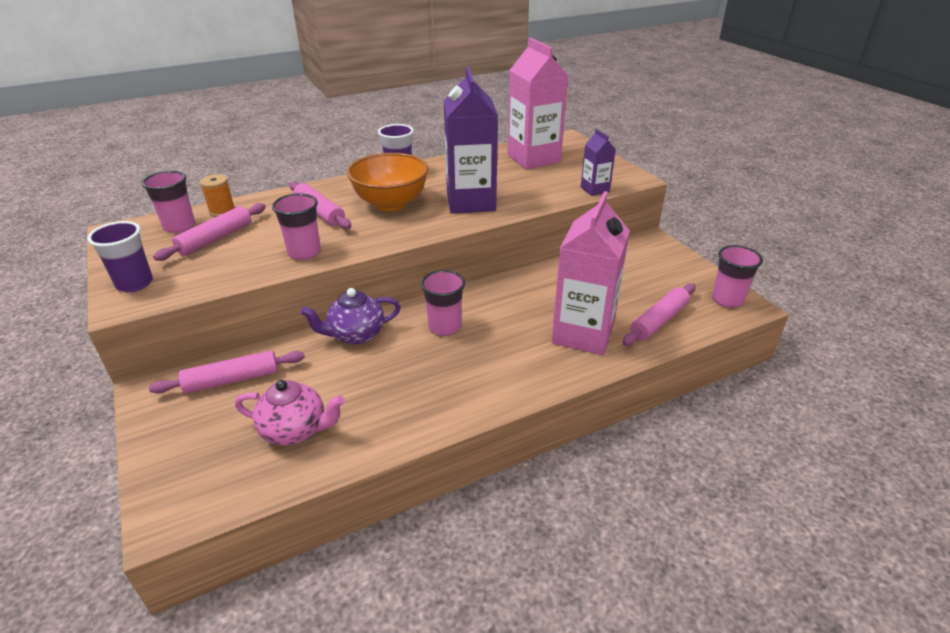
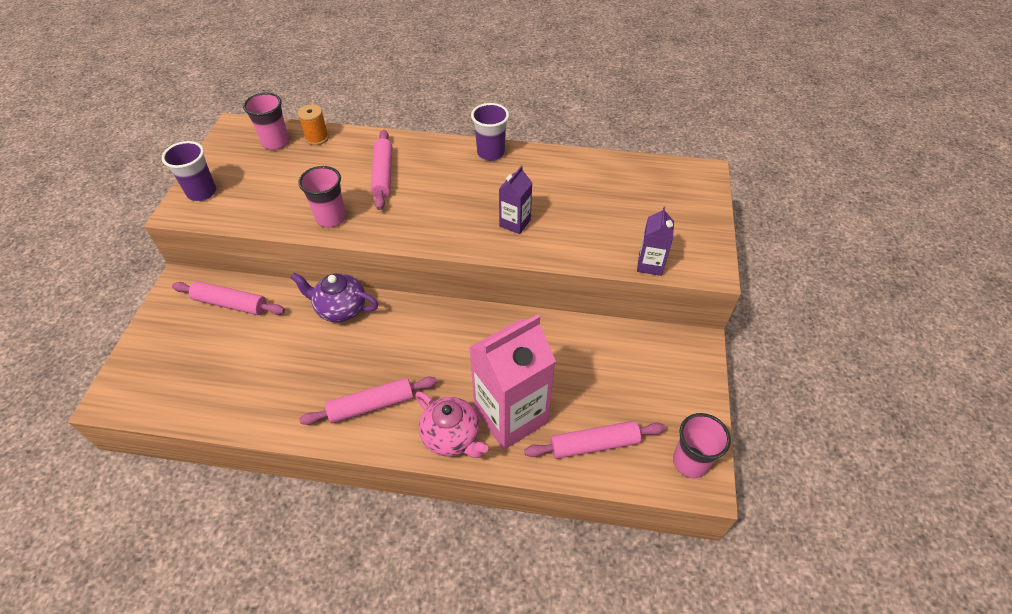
camera: 35 degrees right, 15 degrees up
(215, 239) = (287, 169): pink rolling pin -> pink rolling pin (371, 405)
(295, 430) = (230, 375): pink teapot -> pink teapot (452, 437)
(391, 203) = (446, 191): orange bowl -> none
(444, 327) = (409, 340): pink cup -> none
(471, 202) = (515, 223): purple carton -> purple carton, size x0.49
(533, 158) = (635, 190): pink carton -> none

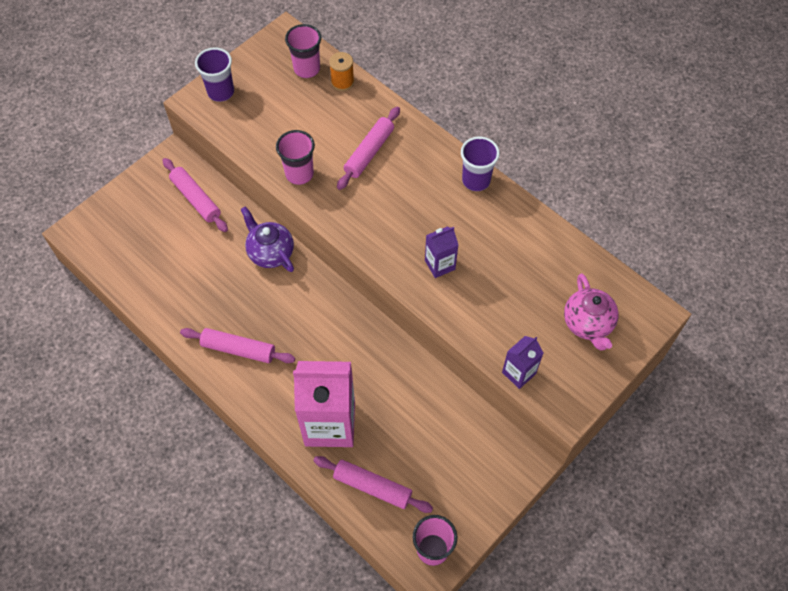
camera: 35 degrees right, 10 degrees up
(452, 437) = (276, 411): pink teapot -> pink teapot (588, 324)

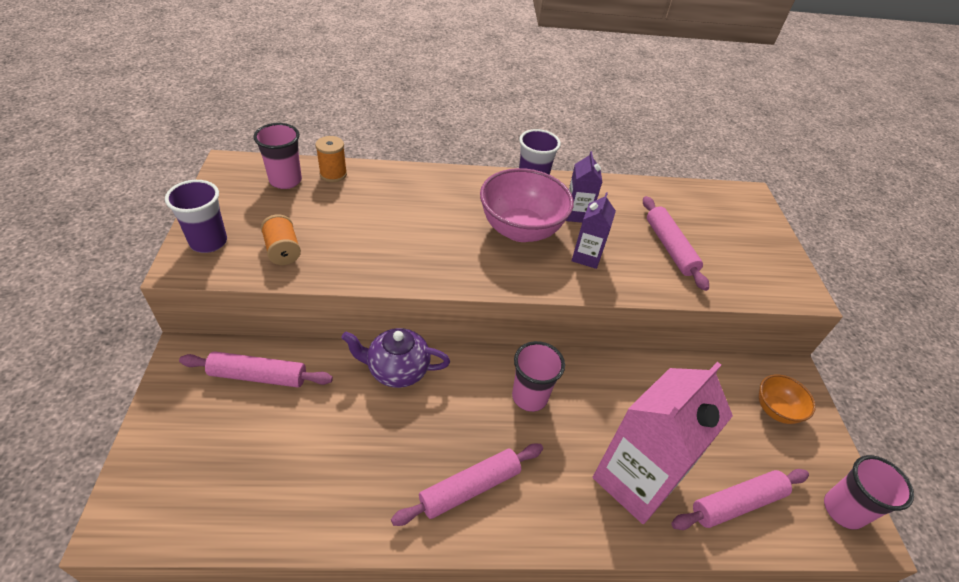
camera: 50 degrees left, 15 degrees down
(255, 126) = (283, 250): none -> orange spool
(299, 174) = (378, 263): pink cup -> pink cup (529, 397)
(369, 152) = (423, 211): pink rolling pin -> pink rolling pin (670, 247)
(419, 212) = (520, 230): none -> pink bowl
(476, 470) = (775, 410): none -> orange bowl
(518, 373) = (743, 292): purple carton -> purple carton (577, 214)
(588, 324) = (729, 227): pink teapot -> none

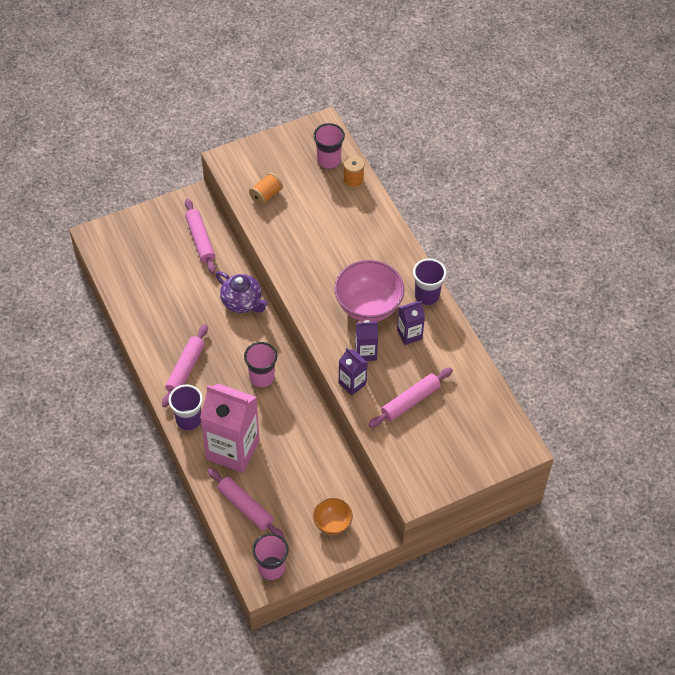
camera: 70 degrees right, 10 degrees up
(208, 242) = (250, 158): purple cup -> purple cup (188, 420)
(397, 370) = (242, 302): purple teapot -> purple teapot turned 150 degrees clockwise
(470, 488) = (185, 369): pink rolling pin -> pink rolling pin turned 75 degrees clockwise
(627, 285) = (352, 383): none -> purple carton

